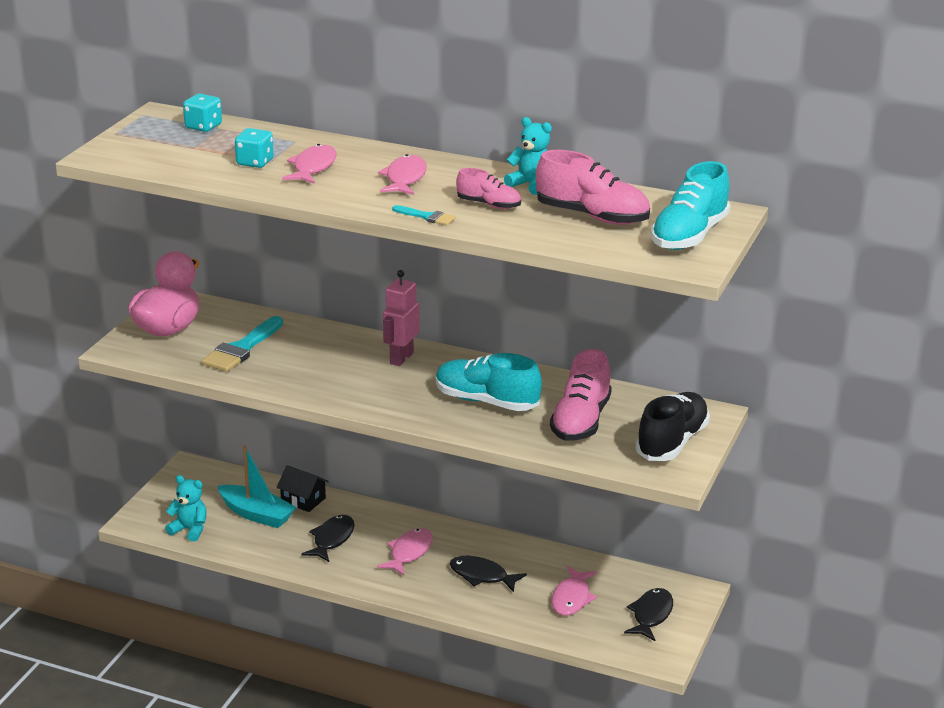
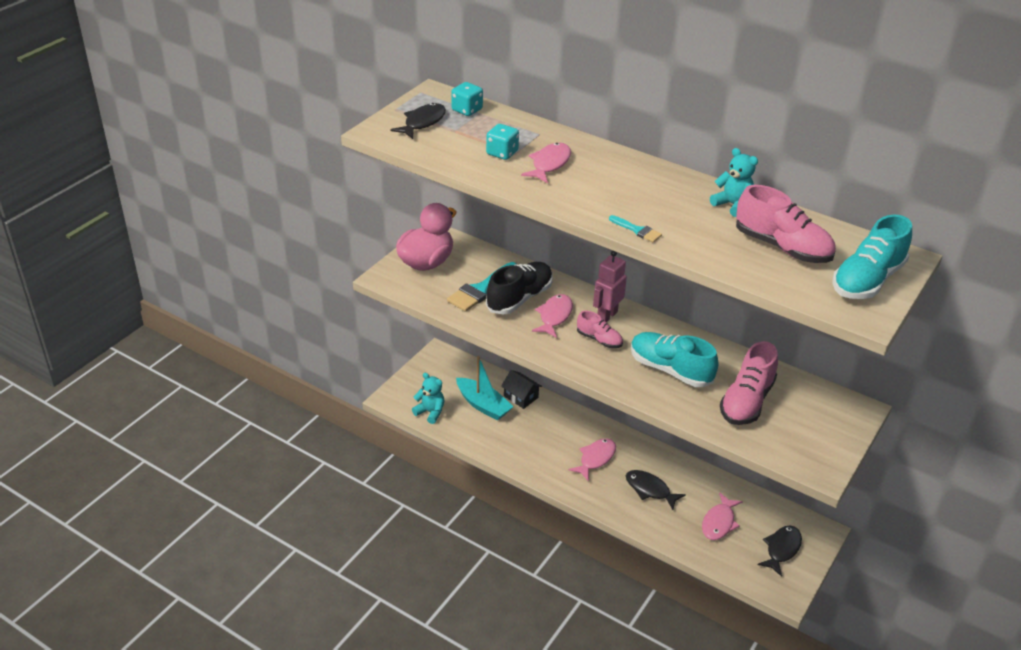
camera: 10 degrees right, 10 degrees up
(332, 539) = (537, 437): black fish -> black fish (422, 122)
(405, 178) = (625, 185): pink fish -> pink fish (554, 316)
(489, 205) = (693, 223): pink shoe -> pink shoe (599, 340)
(672, 442) = (822, 435): black shoe -> black shoe (519, 298)

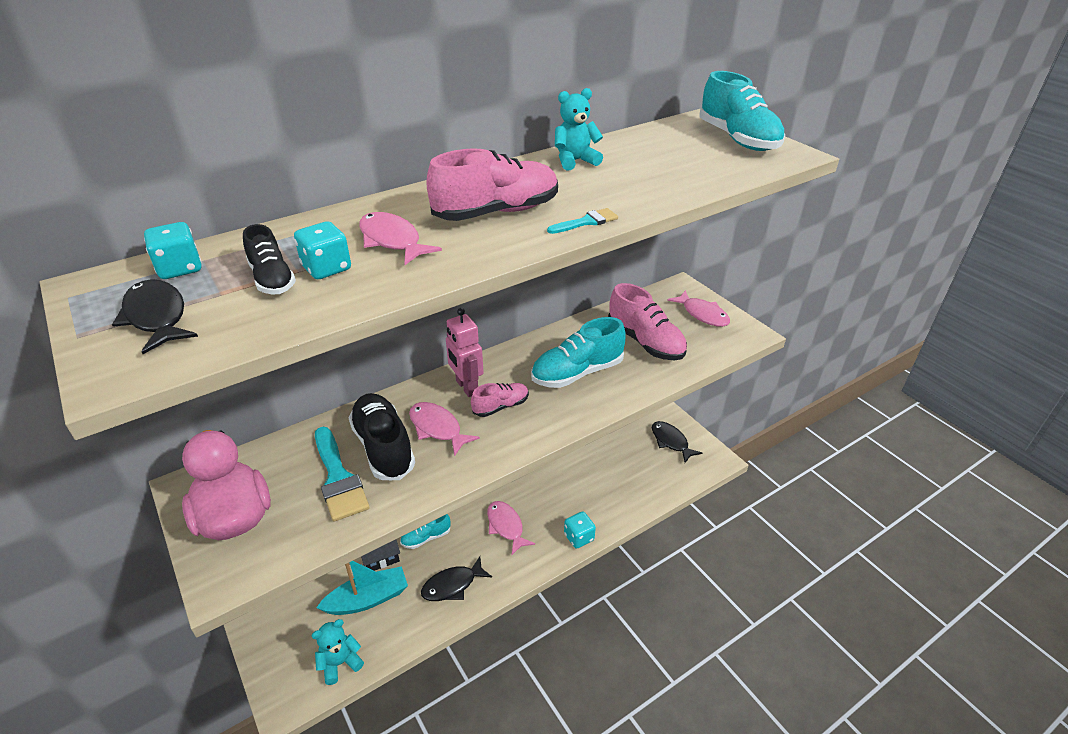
camera: 65 degrees left, 0 degrees up
(478, 141) = (272, 279): none -> black shoe
(553, 415) = (426, 538): none -> turquoise shoe
(616, 509) = (579, 537): none -> turquoise dice
(650, 490) = (566, 500): black fish -> black fish (452, 585)
(719, 522) = (626, 468): pink fish -> pink fish (702, 314)
(782, 247) = (665, 159): pink shoe -> pink shoe (496, 212)

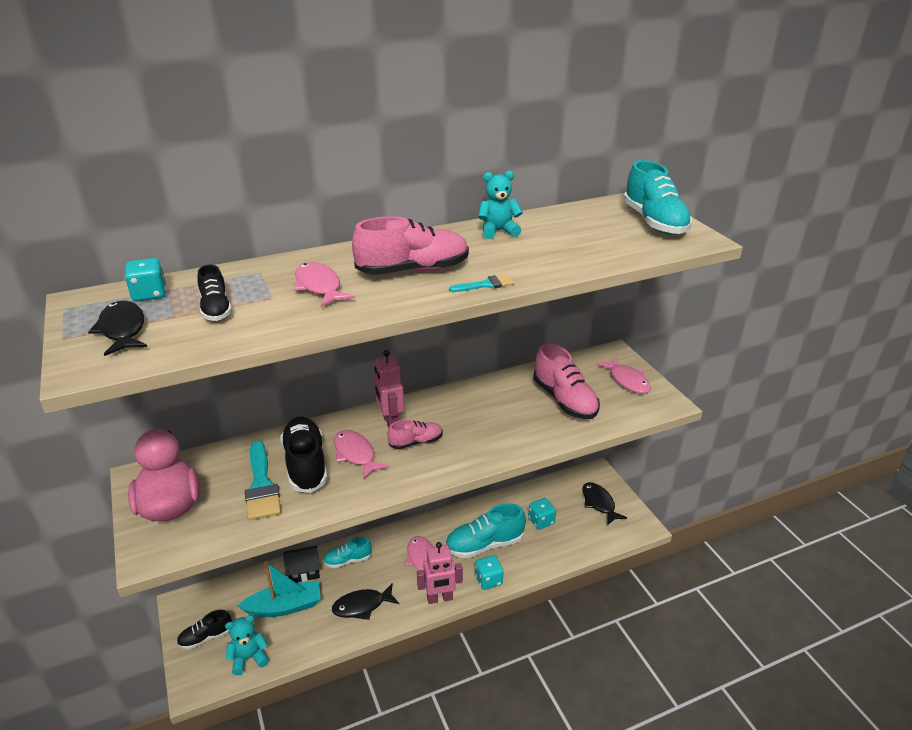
camera: 10 degrees right, 5 degrees down
(286, 647) = (206, 637): none -> black shoe
(327, 268) = (260, 304): turquoise dice -> turquoise dice (541, 521)
(533, 564) = (440, 598): none -> pink robot
(577, 373) = (493, 421): turquoise shoe -> turquoise shoe (484, 545)

